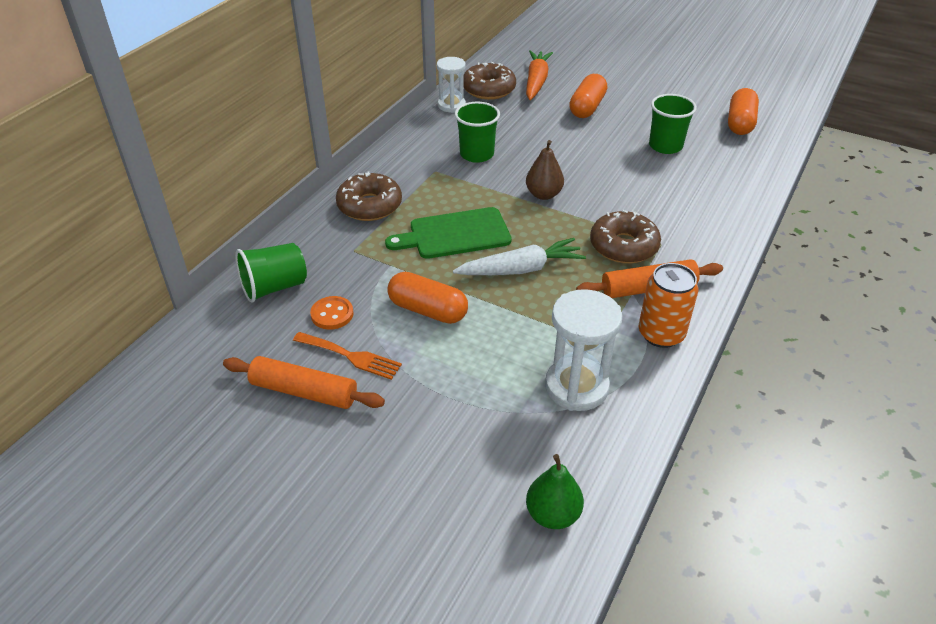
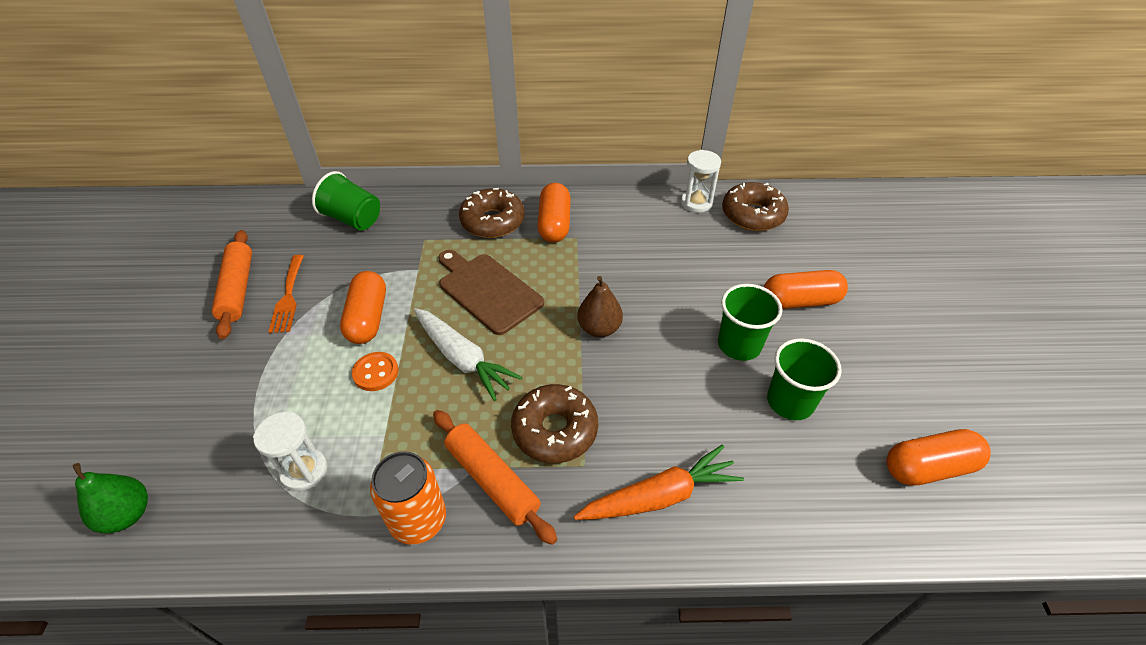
camera: 60 degrees right, 5 degrees up
(332, 314) = (335, 264): orange button -> orange button (376, 372)
(407, 176) = (554, 224): none -> orange capsule
(455, 234) = (488, 291): green cutting board -> brown cutting board
(477, 154) = (628, 253): green cup -> green cup (739, 345)
(536, 82) = (807, 242): orange carrot -> orange carrot (659, 496)
(576, 387) = (304, 470): white hourglass -> white hourglass, size x0.65

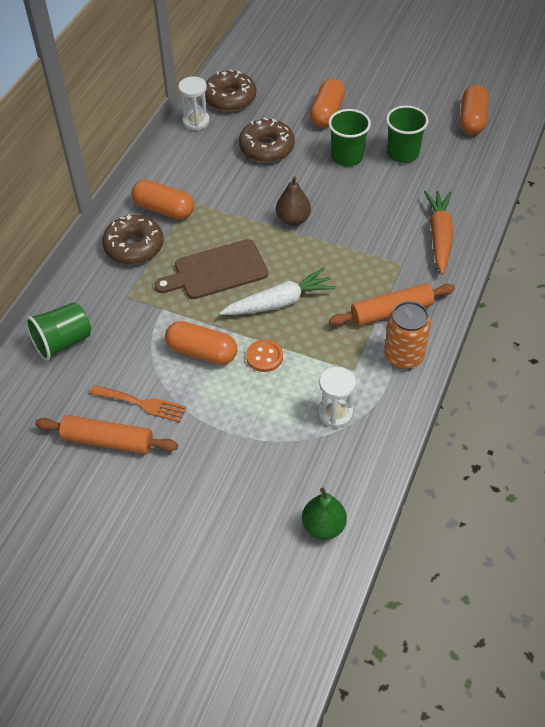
camera: 65 degrees left, 5 degrees up
(555, 430) = (368, 269): brown donut -> brown donut (267, 148)

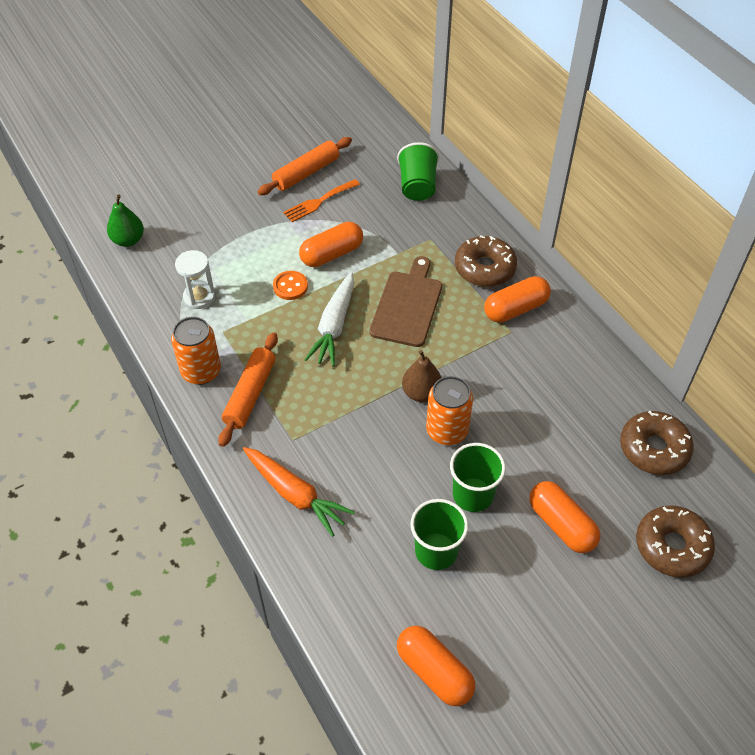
camera: 125 degrees right, 0 degrees up
(196, 121) = (632, 397): white hourglass -> none
(267, 148) = (543, 433): brown donut -> brown donut (672, 546)
(311, 191) = (447, 431): none -> orange can

